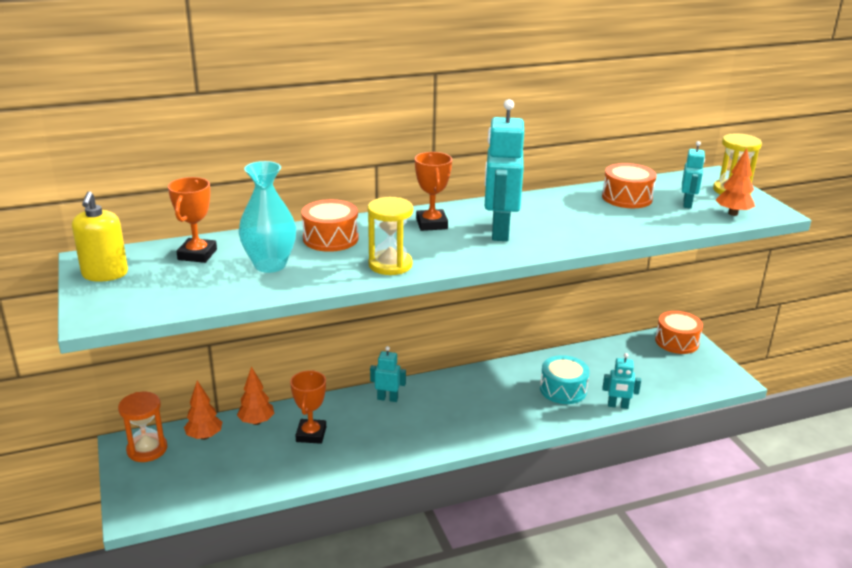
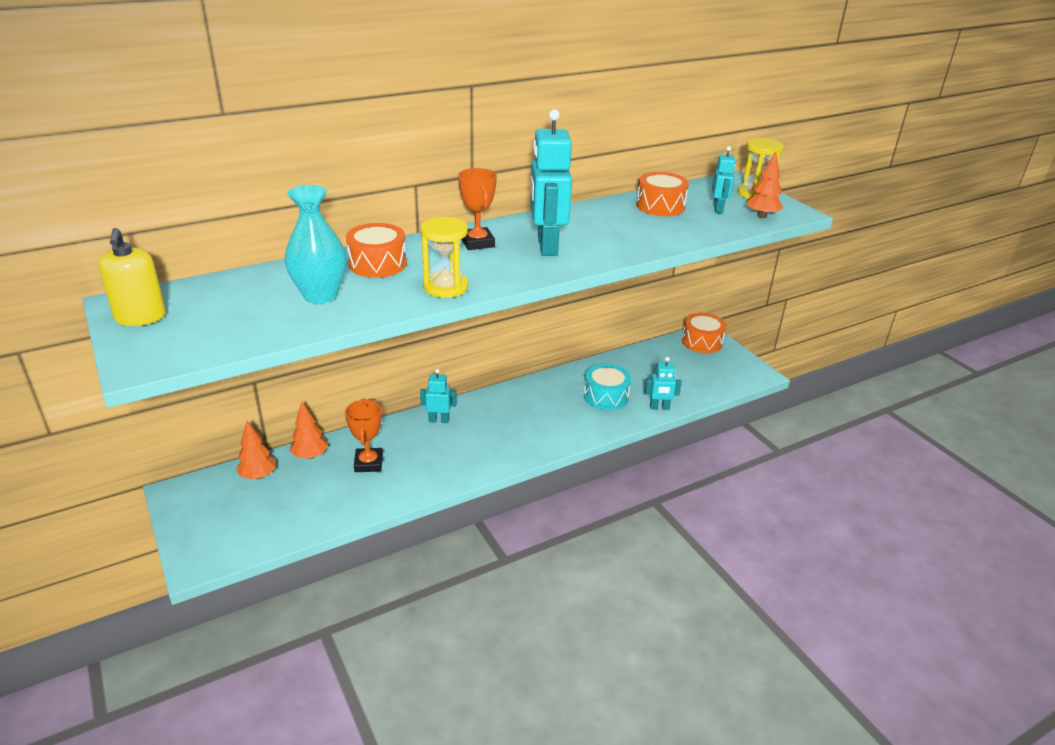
camera: 10 degrees left, 5 degrees up
(147, 449) = (199, 495): orange hourglass -> none
(197, 254) = (239, 289): orange trophy -> none

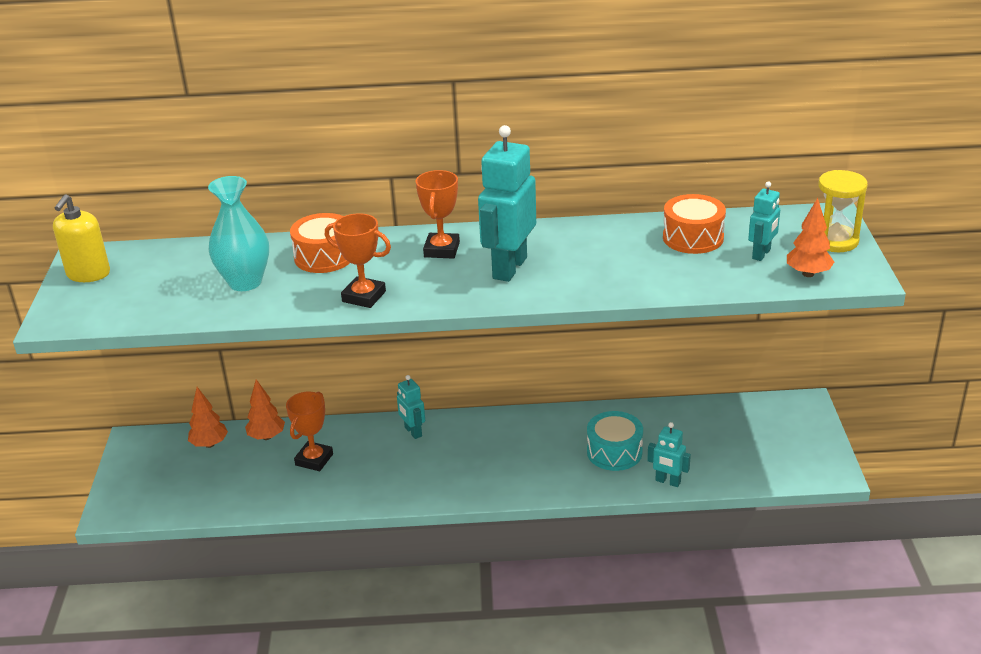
camera: 30 degrees right, 0 degrees up
(439, 420) = (413, 432): turquoise robot -> turquoise robot turned 150 degrees counterclockwise
(445, 287) = (364, 296): yellow hourglass -> orange trophy
(702, 342) = (792, 412): orange drum -> none

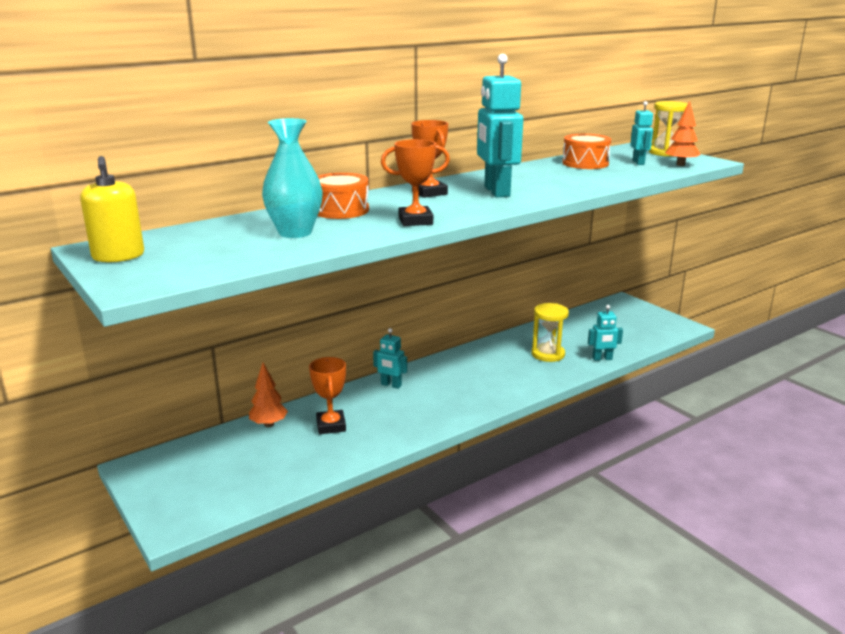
camera: 35 degrees left, 10 degrees down
(209, 444) = (219, 445): orange tree -> none
(614, 452) = (548, 354): turquoise drum -> yellow hourglass

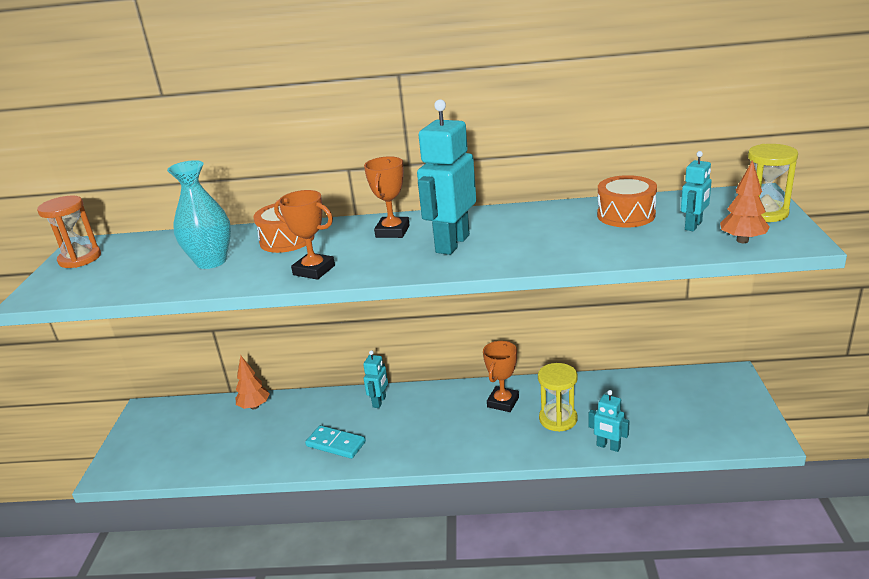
camera: 40 degrees right, 5 degrees up
(118, 256) = (80, 258): yellow soap dispenser -> orange hourglass
(331, 425) = (291, 426): orange trophy -> orange trophy (503, 402)
(391, 385) = (379, 402): turquoise robot -> turquoise robot turned 135 degrees counterclockwise
(394, 423) = (336, 444): none -> turquoise domino

